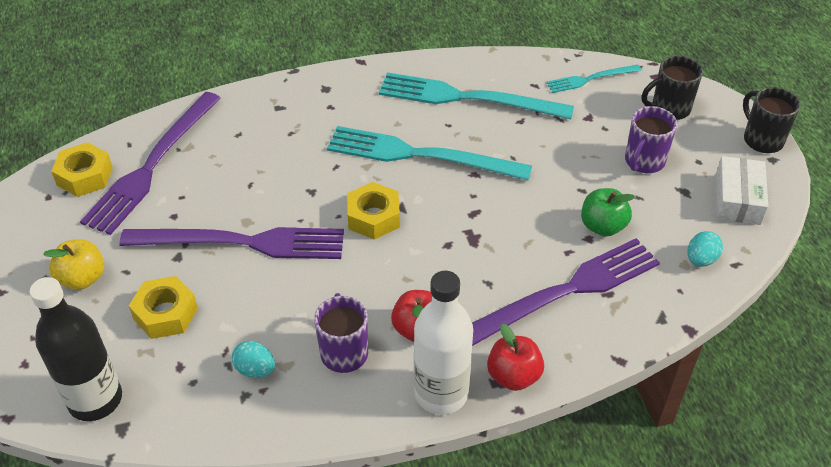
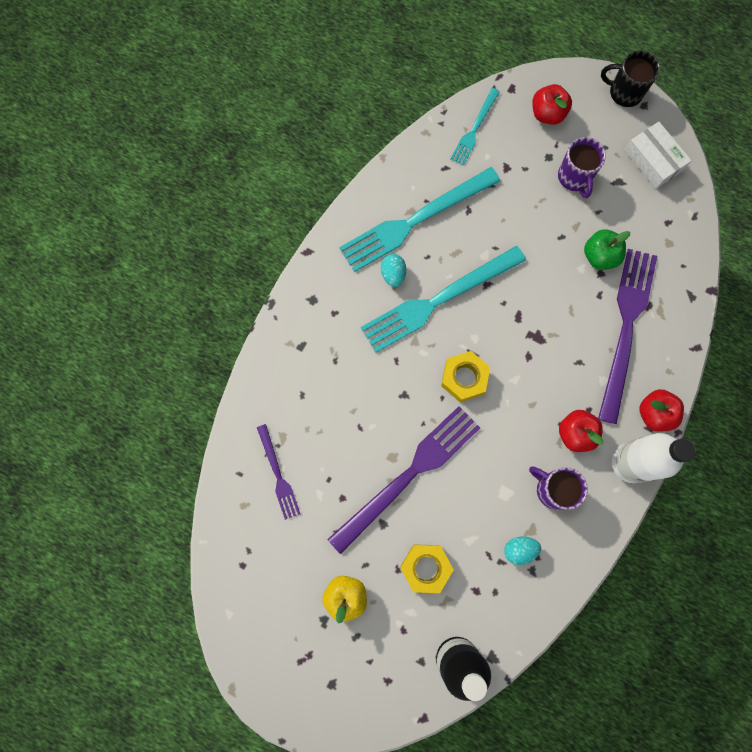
camera: 45 degrees left, 30 degrees up
(85, 176) = (245, 527): yellow nut -> none
(152, 165) = (278, 475): purple fork -> purple fork, size x0.52
(669, 109) = (547, 113): black mug -> red apple
(700, 259) = (674, 231): turquoise egg -> turquoise egg (393, 274)

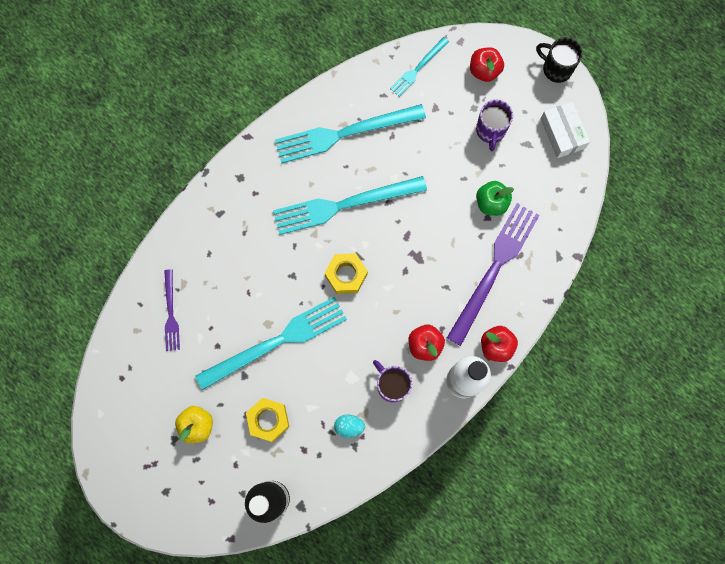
camera: 15 degrees right, 0 degrees up
(393, 274) = (313, 173): turquoise egg -> none
(408, 475) = (277, 342): purple fork -> turquoise fork

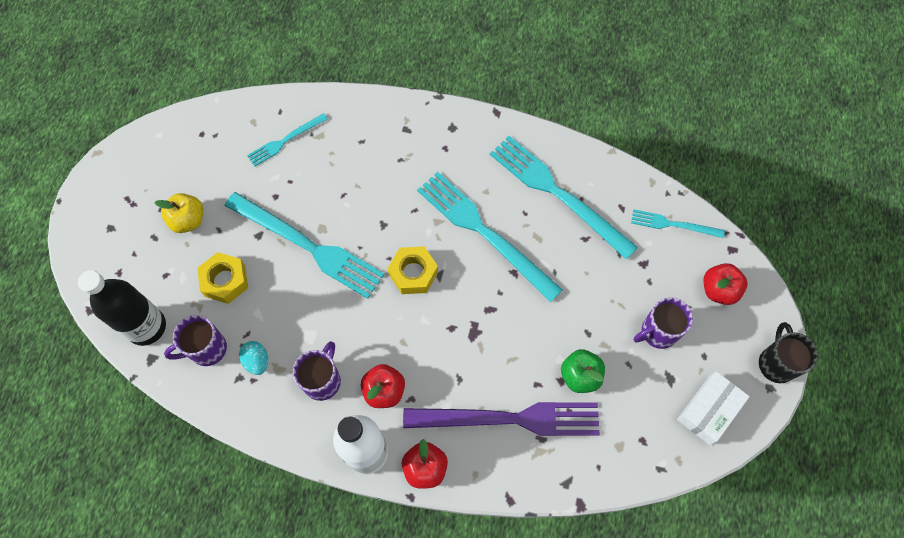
camera: 60 degrees right, 10 degrees down
(171, 313) = (285, 141): purple fork -> turquoise fork
(317, 460) = (206, 349): none -> purple mug

